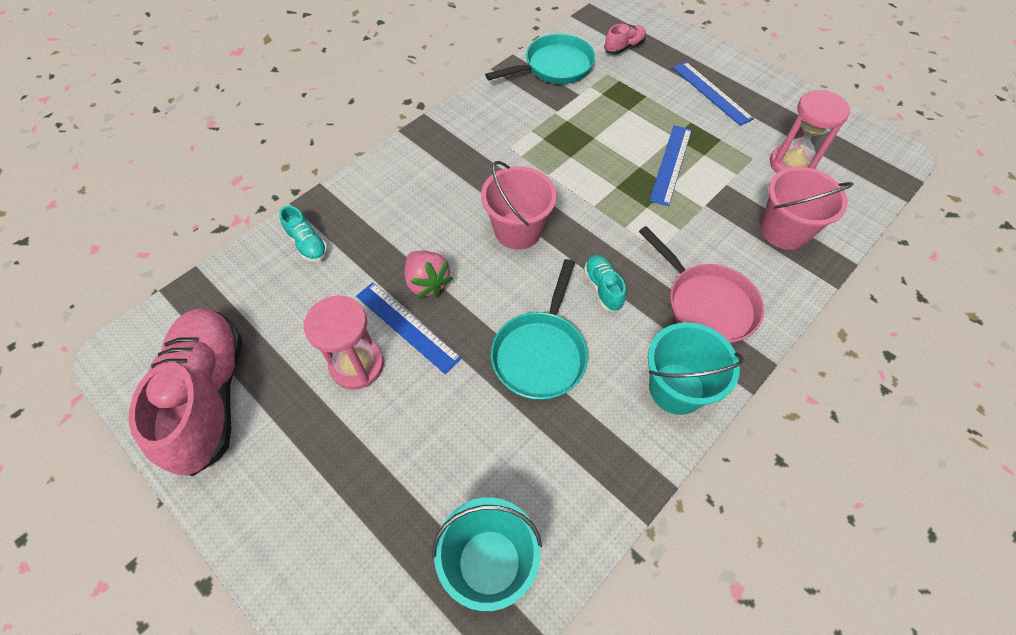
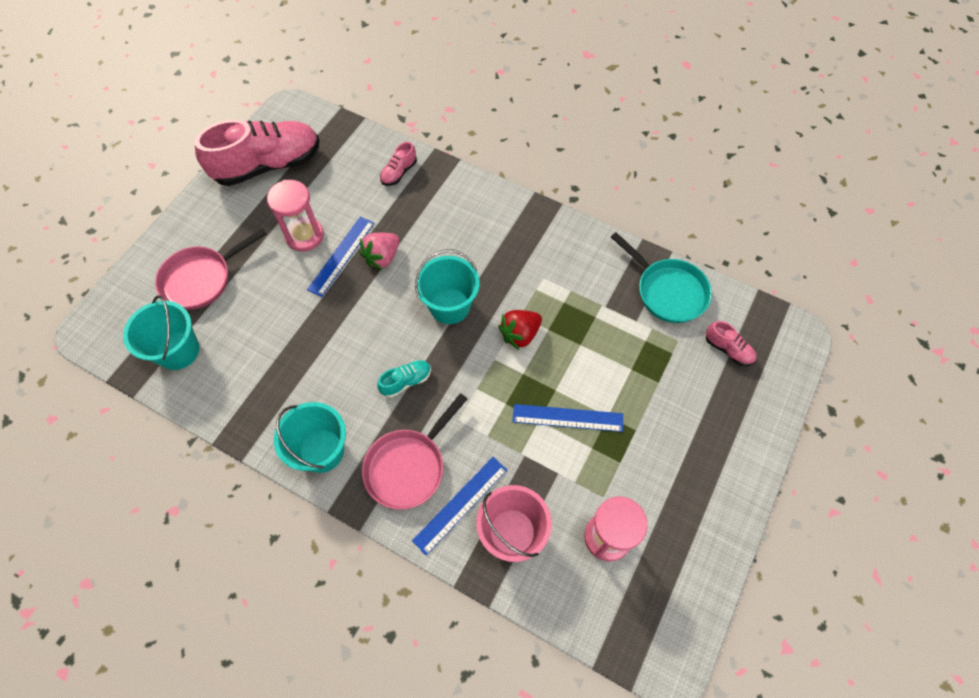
camera: 75 degrees right, 5 degrees up
(307, 244) = (399, 172): turquoise shoe -> pink shoe
(374, 516) = (201, 279): none -> pink pan
(518, 230) = (450, 306): pink bucket -> turquoise bucket
(540, 353) = (335, 348): turquoise pan -> none
(570, 179) = (520, 334): none -> red strawberry
(711, 93) = (690, 446): blue ruler -> blue ruler (460, 504)

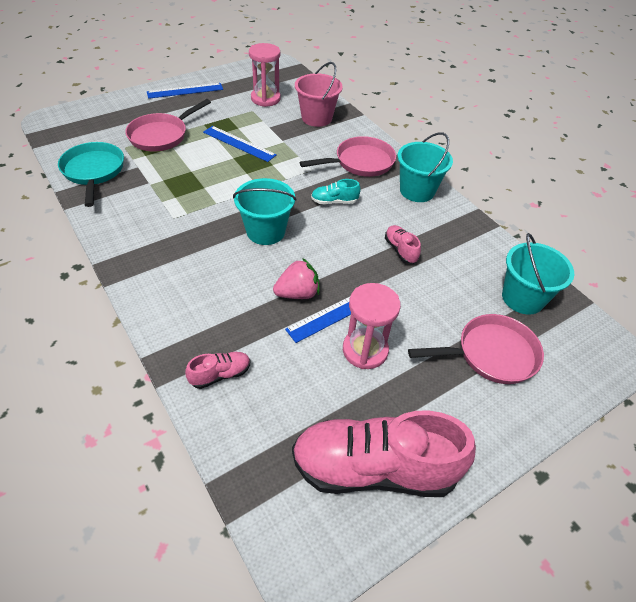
camera: 155 degrees left, 15 degrees down
(460, 504) = (338, 137): blue ruler -> blue ruler (185, 90)
(520, 334) = (227, 193): red strawberry -> none
(661, 381) = (161, 135): none -> pink pan
(728, 349) = (100, 131): pink shoe -> pink shoe (400, 250)

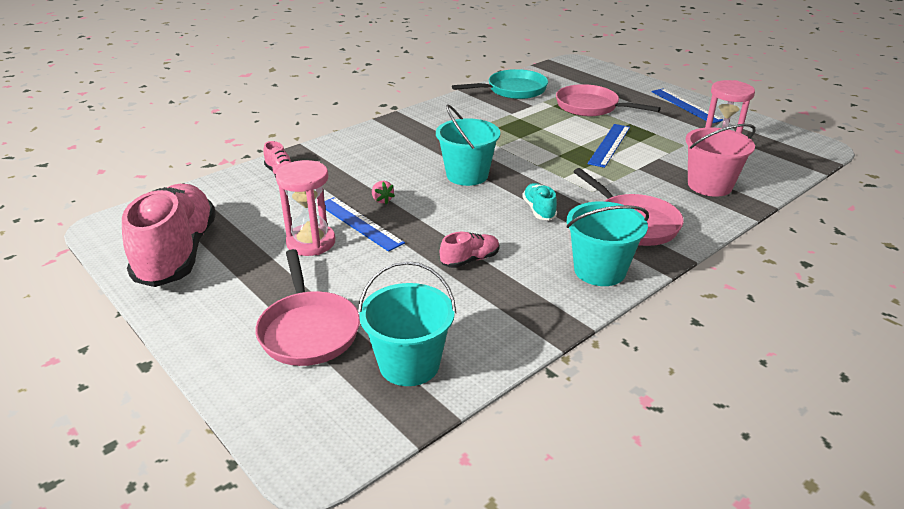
camera: 85 degrees right, 15 degrees down
(297, 293) = (382, 200): pink strawberry -> pink strawberry, size x0.56

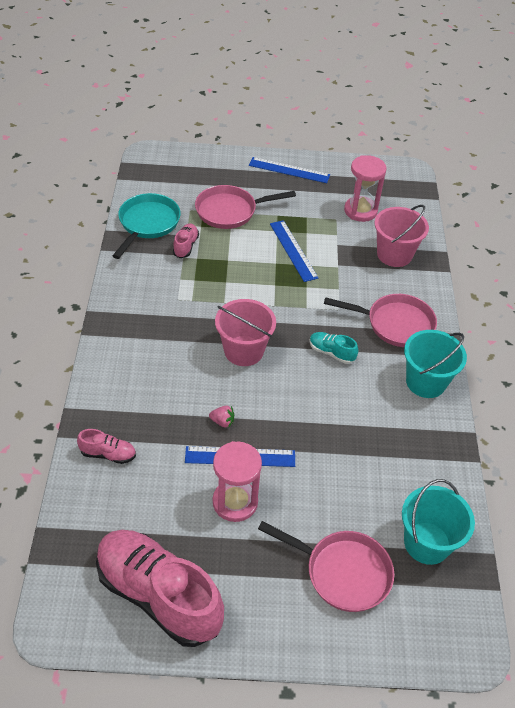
camera: 50 degrees left, 15 degrees up
(467, 175) = (243, 351): turquoise bucket -> pink bucket
(470, 260) = (350, 432): pink shoe -> pink shoe (185, 246)

